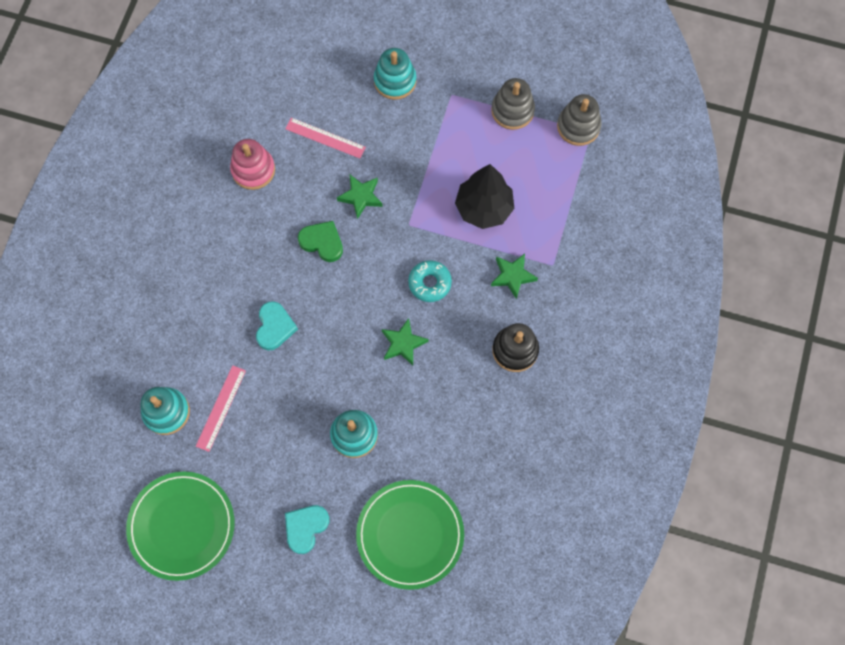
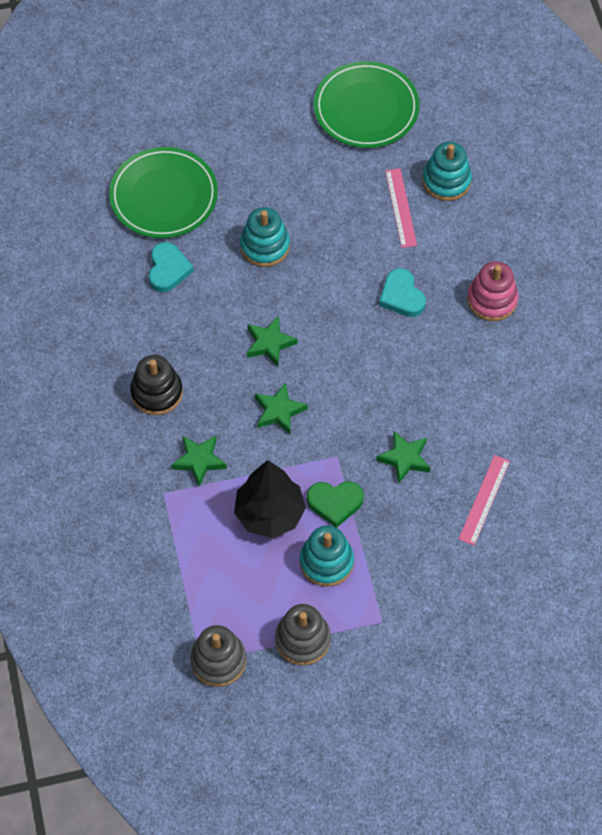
camera: 150 degrees right, 10 degrees down
(253, 170) = (533, 428): pink stacking toy -> pink stacking toy (492, 300)
(305, 528) = (259, 157): turquoise heart -> turquoise heart (168, 270)
(322, 242) = (412, 394): green heart -> green heart (335, 503)
(325, 138) = (484, 500): pink ruler -> pink ruler turned 60 degrees counterclockwise
(395, 81) = (454, 603): turquoise stacking toy -> turquoise stacking toy (326, 562)
(429, 283) = (279, 411): turquoise donut -> green star

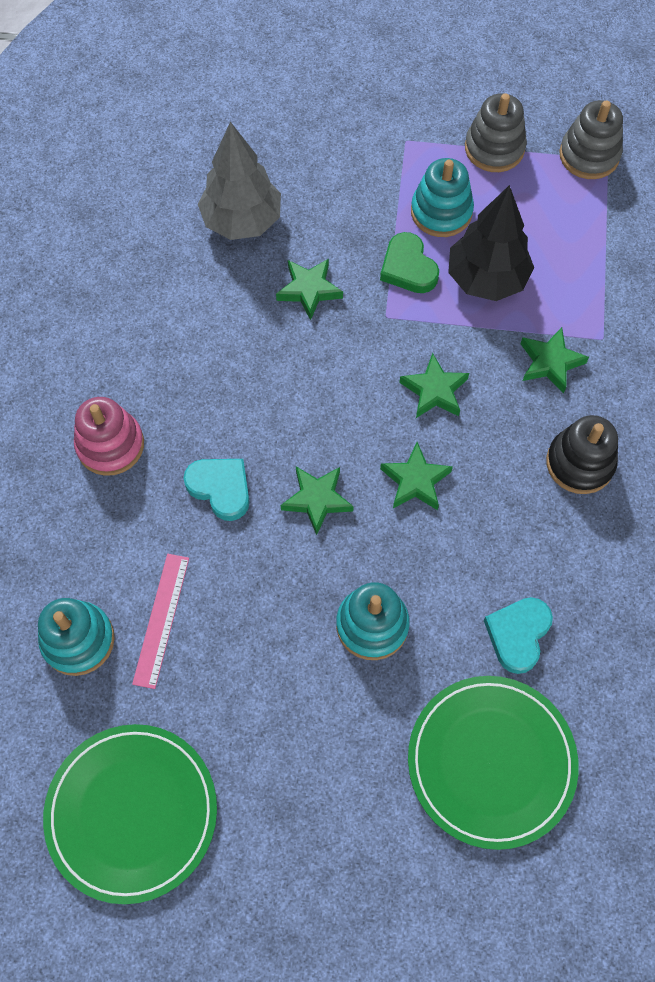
camera: 160 degrees left, 5 degrees up
(332, 310) = (317, 500): none -> green star
(335, 503) = (408, 268): green heart -> green heart turned 135 degrees counterclockwise
(402, 296) = (220, 488): turquoise heart -> turquoise heart turned 45 degrees counterclockwise
(484, 500) = (242, 221): pink ruler -> grey tree

